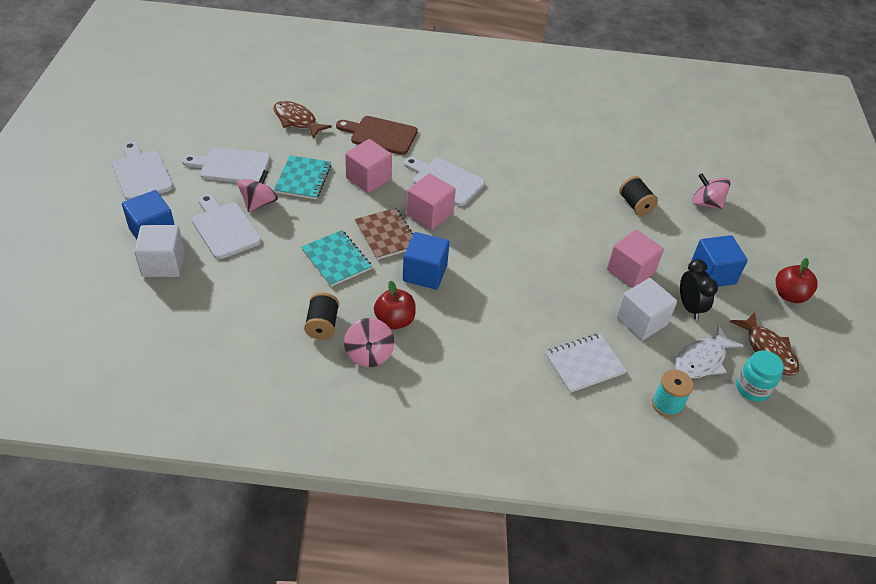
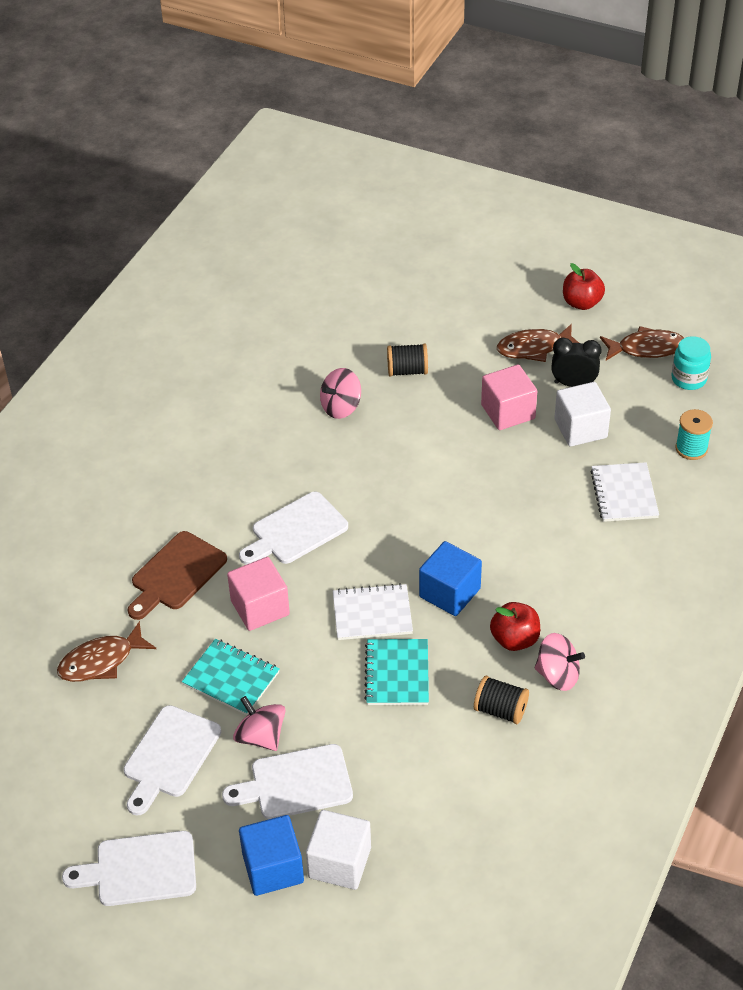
camera: 65 degrees left, 0 degrees up
(336, 259) = (397, 674): turquoise notebook -> turquoise notebook turned 75 degrees counterclockwise
(386, 235) = (372, 614): brown notebook -> white notebook
(429, 214) = (351, 562): pink cube -> none
(702, 360) = (645, 401): white fish -> none
(706, 203) = (427, 311): pink spinning top -> pink spinning top (341, 407)
(712, 274) = (534, 348): blue cube -> brown fish

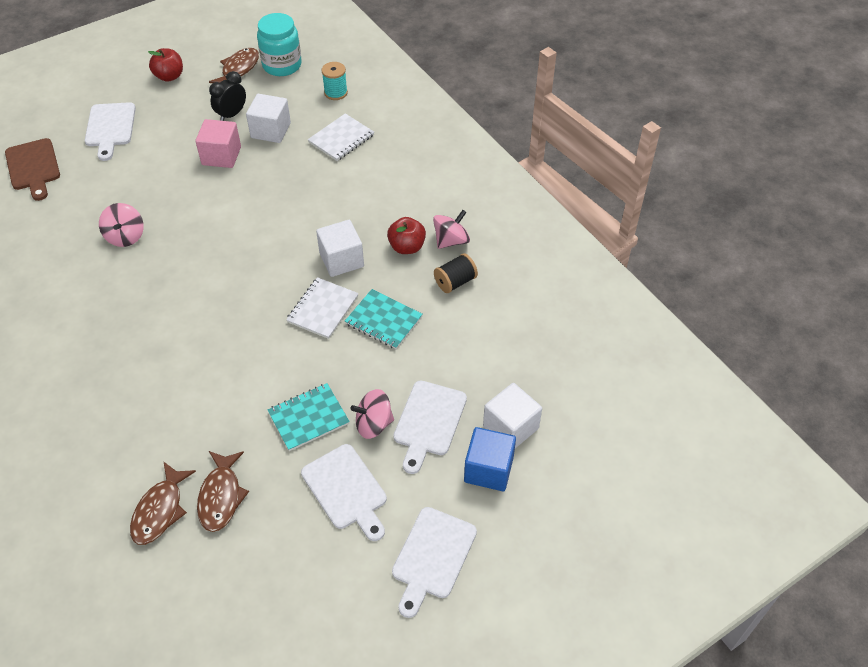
camera: 60 degrees left, 5 degrees up
(176, 574) = (182, 408): brown cutting board -> brown cutting board (33, 167)
(260, 608) = (260, 370): pink cube -> none
(296, 531) = (211, 316): white cutting board -> white cutting board (110, 127)
(407, 371) = (131, 186): black spool -> none
(449, 593) = (341, 260): blue cube -> white cube
(534, 348) = (182, 117): brown fish -> brown fish (160, 510)
(624, 494) = (341, 139): white notebook -> white notebook turned 75 degrees counterclockwise
(688, 379) = (282, 65): turquoise jar -> turquoise jar, size x1.51

